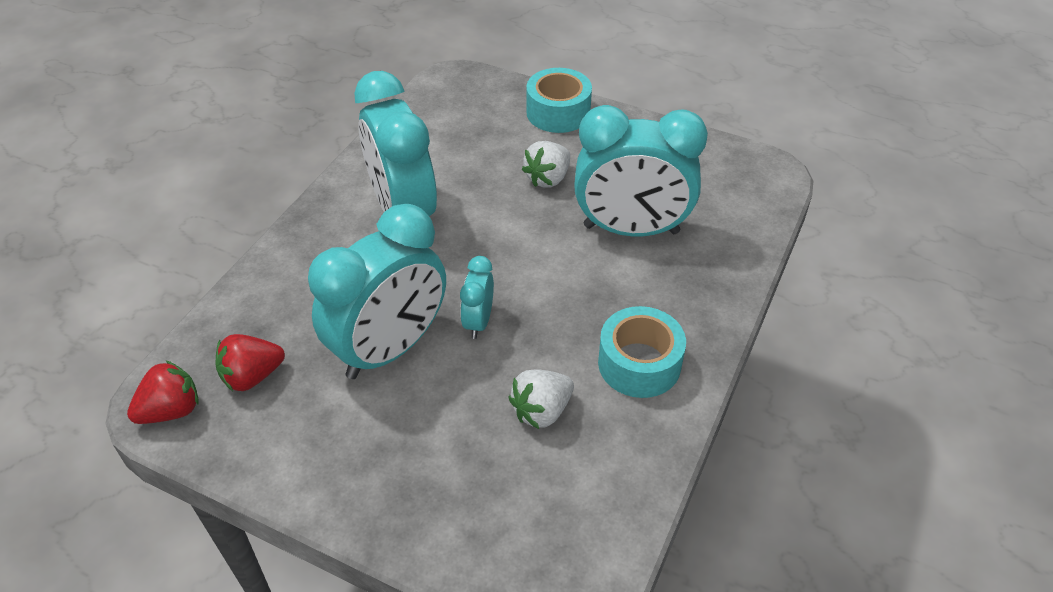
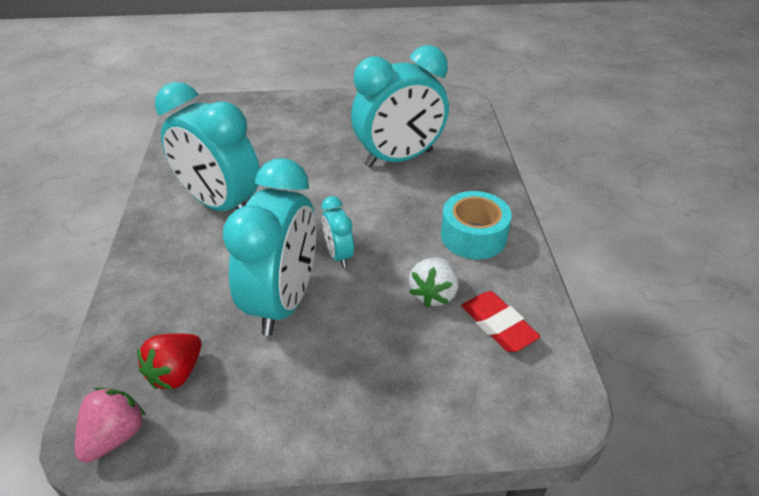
camera: 30 degrees left, 5 degrees down
(171, 410) = (115, 436): red strawberry -> pink strawberry
(548, 178) = (315, 147): white strawberry -> none
(558, 112) = (290, 106): turquoise tape -> none
(582, 477) = (498, 325): none -> red eraser

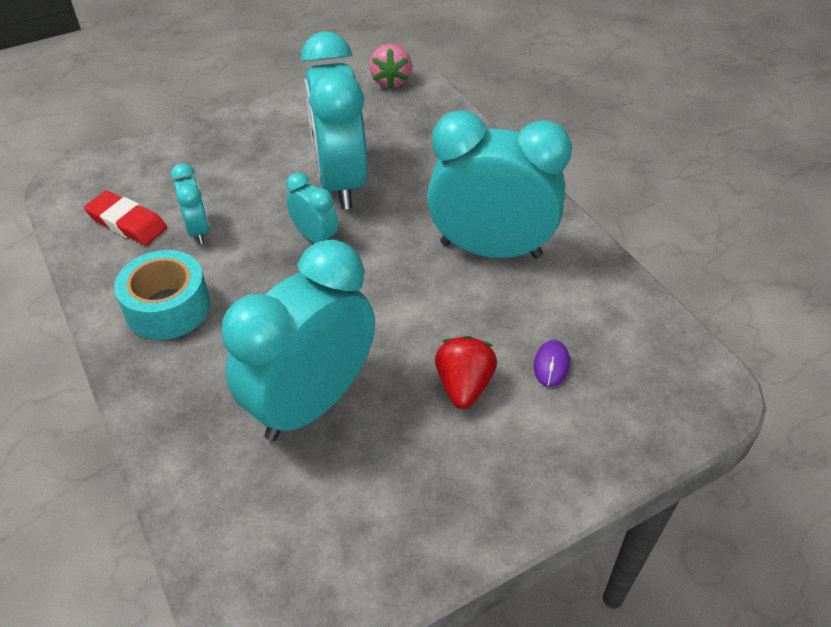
camera: 155 degrees right, 5 degrees up
(176, 373) = (384, 116): red strawberry -> red strawberry (464, 386)
(256, 138) = (551, 365): none -> purple mouse
(433, 294) = (198, 230): white strawberry -> turquoise clock

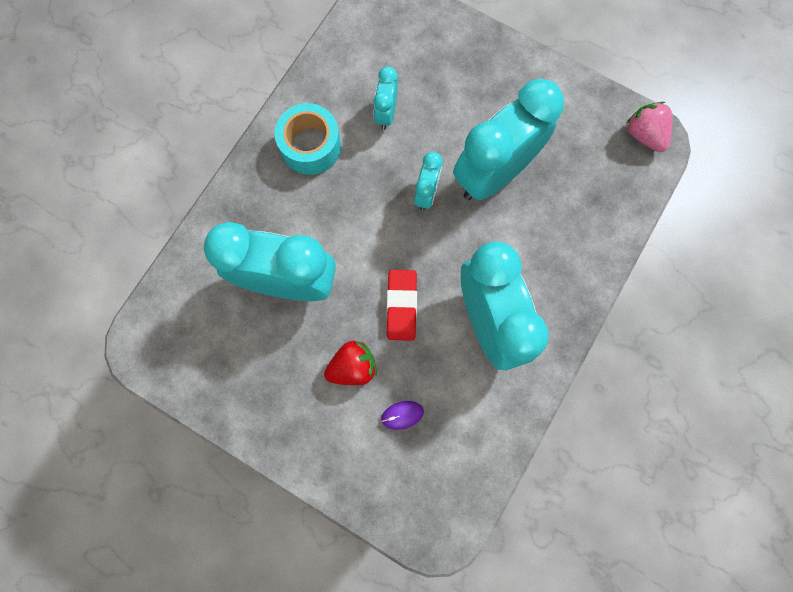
camera: 60 degrees right, 30 degrees up
(127, 223) = (365, 64): red eraser -> red eraser (401, 306)
(198, 230) = (386, 114): turquoise clock -> turquoise clock turned 150 degrees clockwise
(391, 81) = (644, 135): pink strawberry -> pink strawberry turned 90 degrees clockwise

